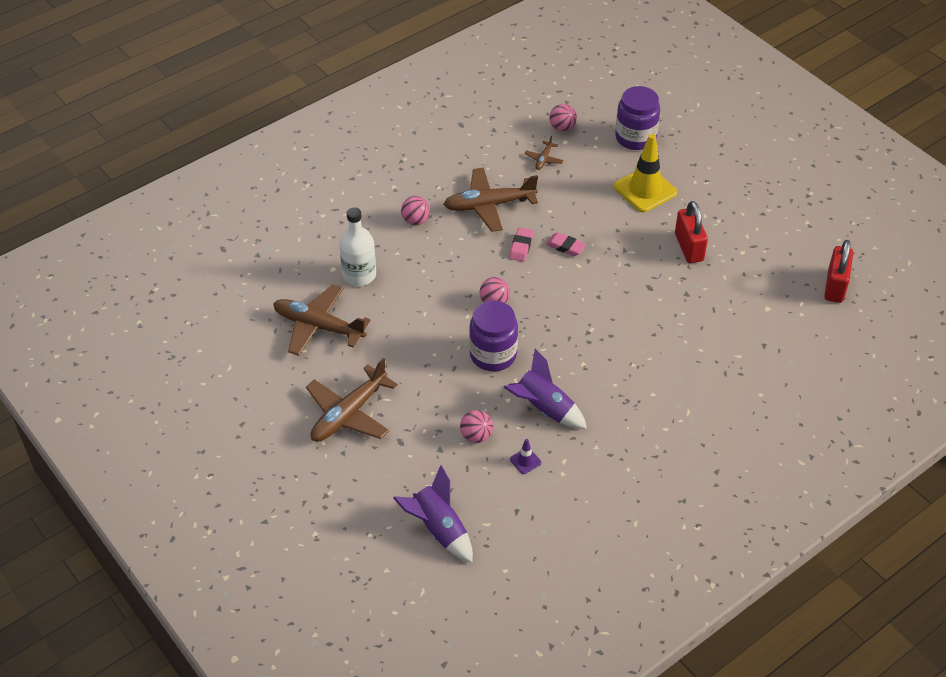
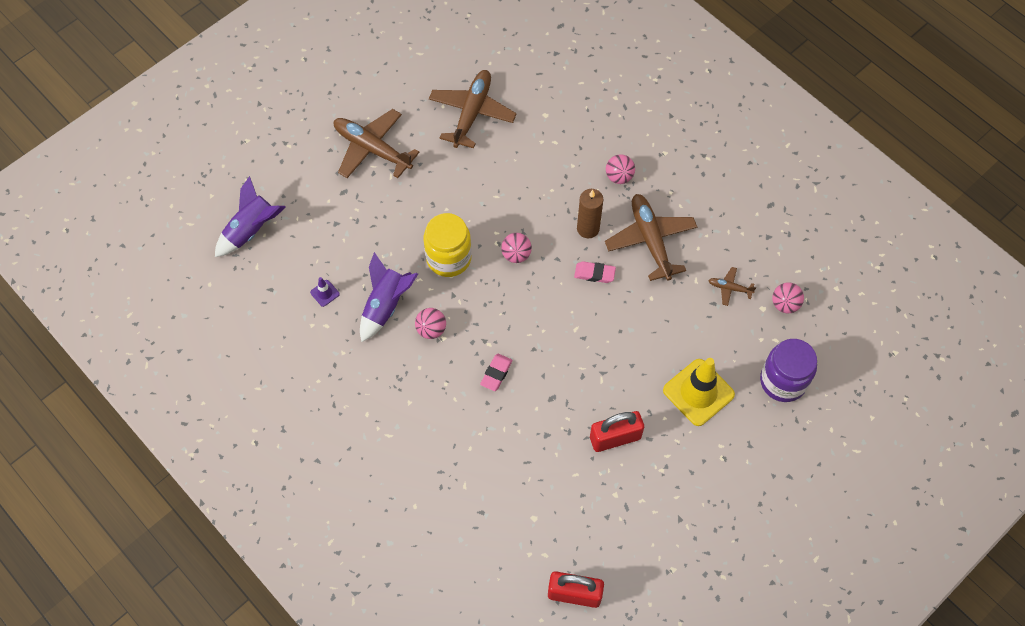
camera: 85 degrees right, 15 degrees up
(359, 275) = (539, 137): white bottle -> none
(471, 247) = (588, 228): none -> brown candle
(476, 436) = (352, 251): pink ball -> pink ball (431, 329)
(493, 355) = (449, 258): purple jar -> yellow jar
(565, 247) = (600, 315): pink eraser -> pink eraser (496, 373)

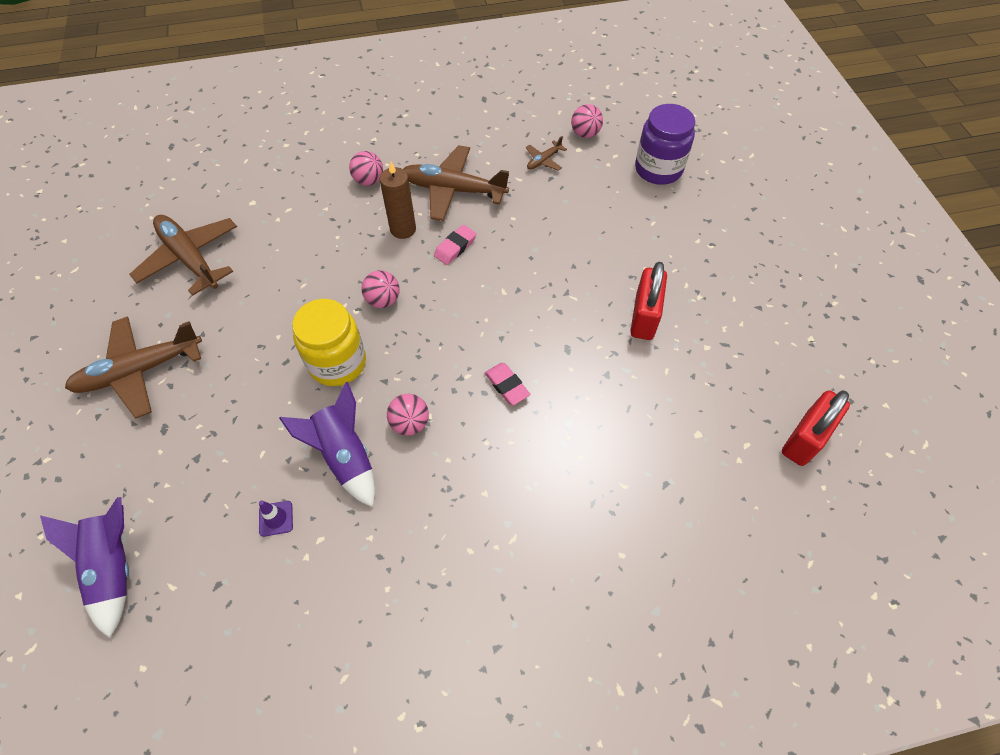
camera: 60 degrees left, 5 degrees down
(698, 392) = (633, 230): yellow traffic cone -> none

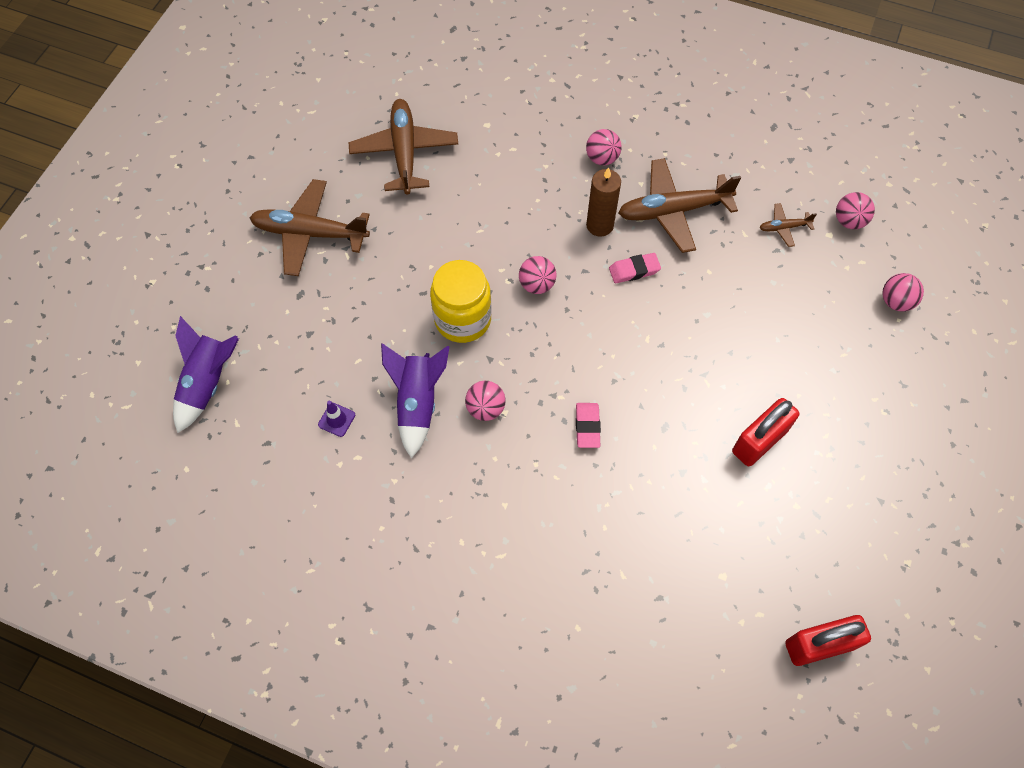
camera: 35 degrees right, 5 degrees up
(453, 190) = (673, 211): brown plane -> brown plane turned 60 degrees counterclockwise
(658, 169) = (895, 301): purple jar -> pink ball

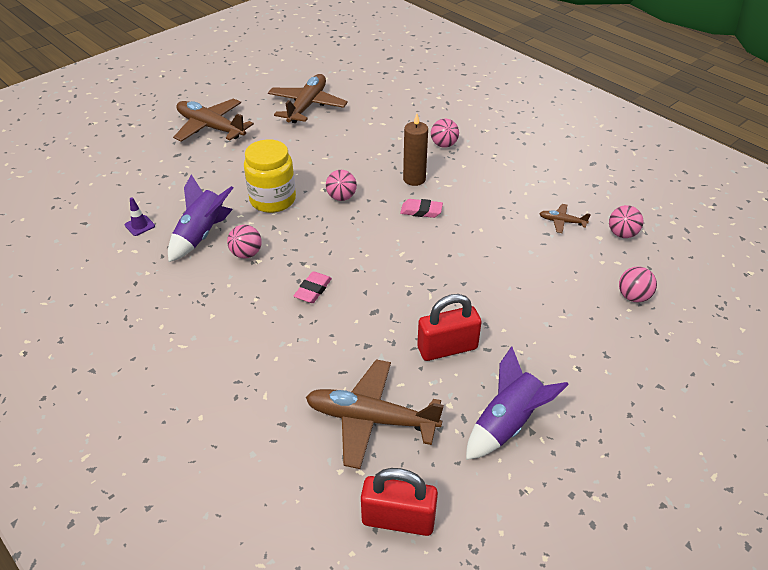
camera: 25 degrees right, 20 degrees down
(208, 383) = (78, 180): purple rocket -> purple rocket (507, 423)
(673, 211) = (477, 187): brown plane -> brown plane (371, 419)

